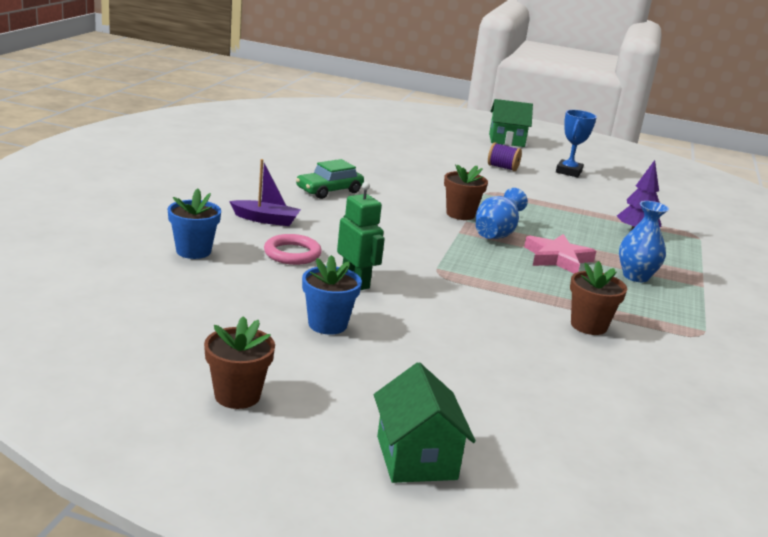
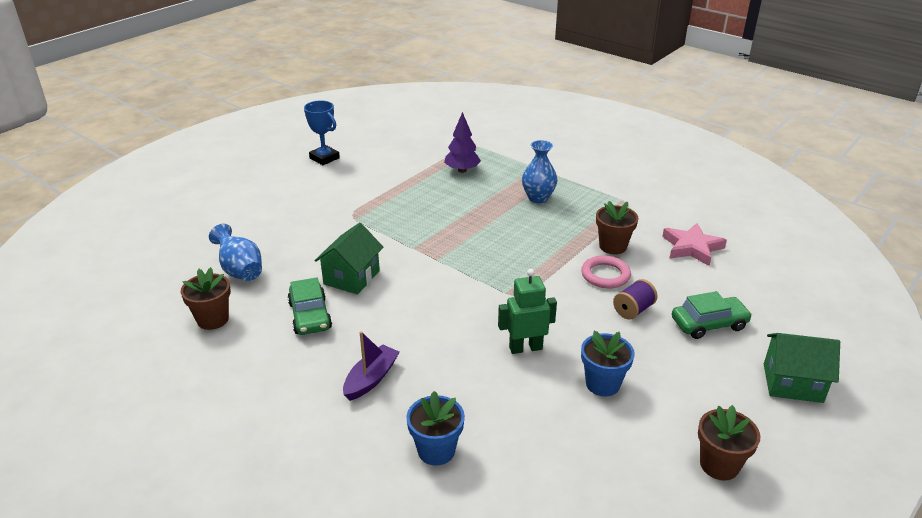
camera: 65 degrees left, 10 degrees up
(292, 254) = (458, 376): pink ring -> pink ring (605, 275)
(460, 214) = (398, 247): brown flower pot -> brown flower pot (213, 319)
(489, 394) = (709, 324): none -> green car
(496, 234) = (446, 240): blue vase -> blue vase (240, 270)
(502, 167) = (297, 190): purple spool -> purple spool (633, 310)
(506, 140) = (228, 165): green house -> green house (351, 277)
(557, 258) = (500, 223): pink star -> pink star (692, 247)

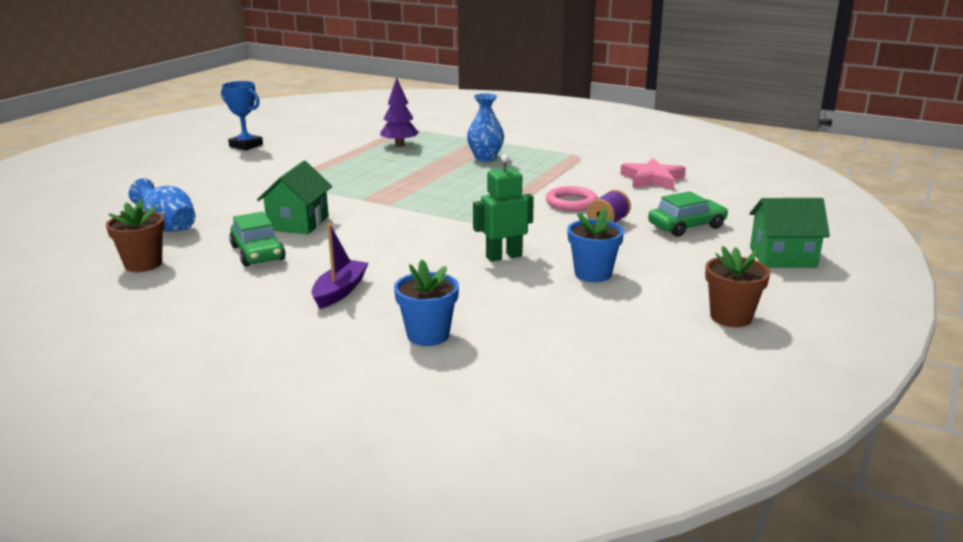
camera: 10 degrees left, 10 degrees down
(613, 246) = (572, 184): brown flower pot -> none

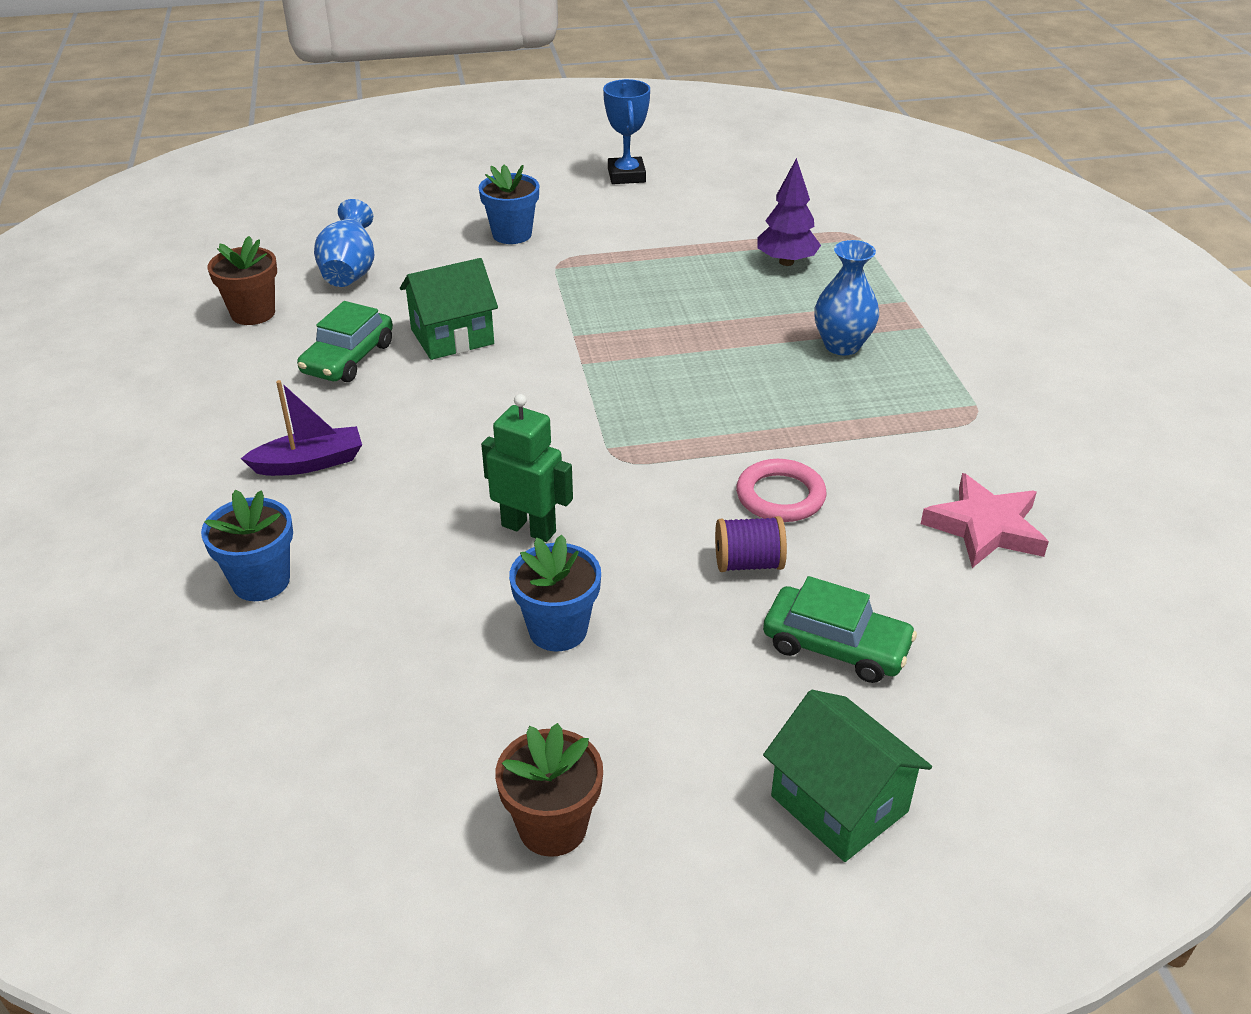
camera: 50 degrees right, 15 degrees up
(234, 182) = (512, 234): none -> blue flower pot

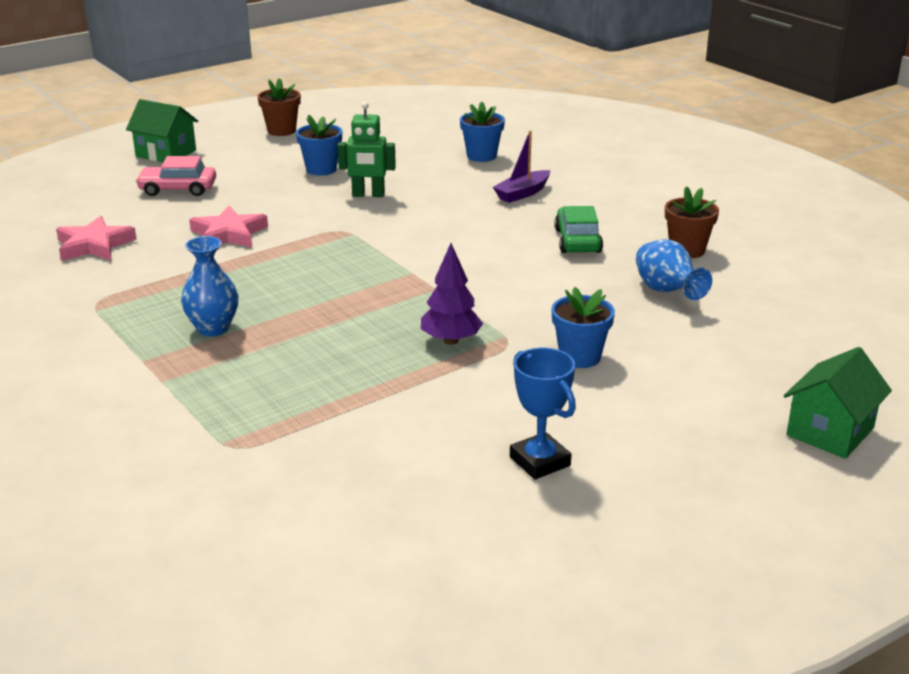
camera: 155 degrees right, 10 degrees down
(452, 337) = (525, 268): green house -> green house (830, 431)
(748, 563) = (236, 206): purple spool -> none
(780, 496) = (229, 234): pink ring -> pink star
(786, 262) = (293, 393): purple tree -> purple tree (451, 340)
(836, 646) = (178, 189): green car -> pink car

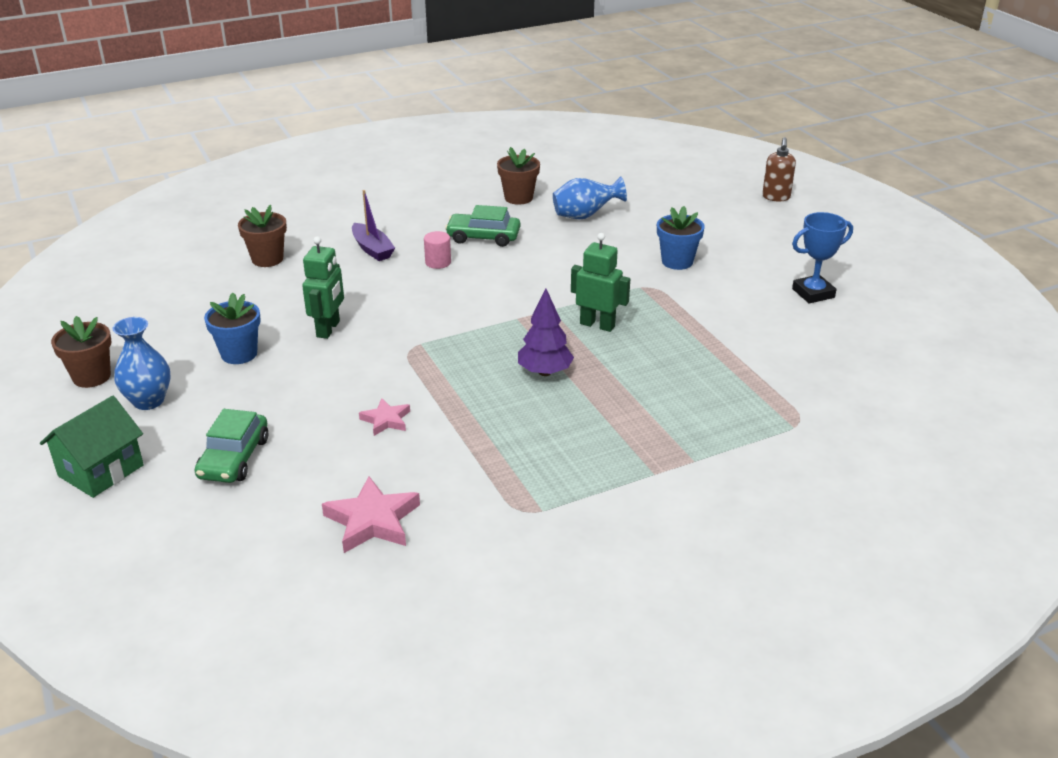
camera: 80 degrees left, 5 degrees up
(178, 189) = (234, 458): pink car -> green car
(213, 328) = (599, 431): blue vase -> blue vase (148, 401)
(229, 234) = (386, 420): pink star -> pink star, size x0.59
(411, 315) = (597, 325): none -> green robot
(451, 340) = (644, 310): purple tree -> purple tree (545, 372)
(481, 156) = (267, 259): blue flower pot -> brown flower pot
(510, 225) = (438, 262): none -> pink cylinder
(830, 431) = (776, 197): green house -> brown soap dispenser

